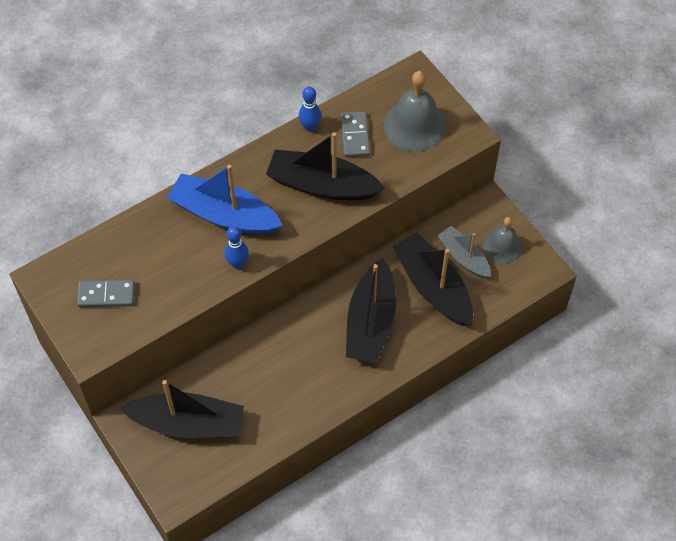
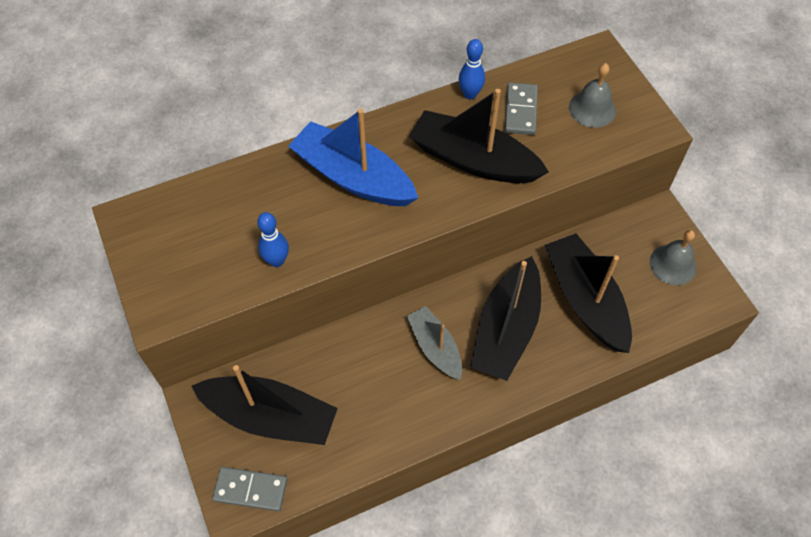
camera: 10 degrees right, 0 degrees up
(106, 295) = (195, 249): grey domino -> grey domino (250, 490)
(238, 263) = (358, 236): blue bowling pin -> blue bowling pin (277, 261)
(415, 125) = (592, 109): grey bell -> grey bell, size x0.63
(464, 257) = (625, 270): grey boat -> grey boat (435, 347)

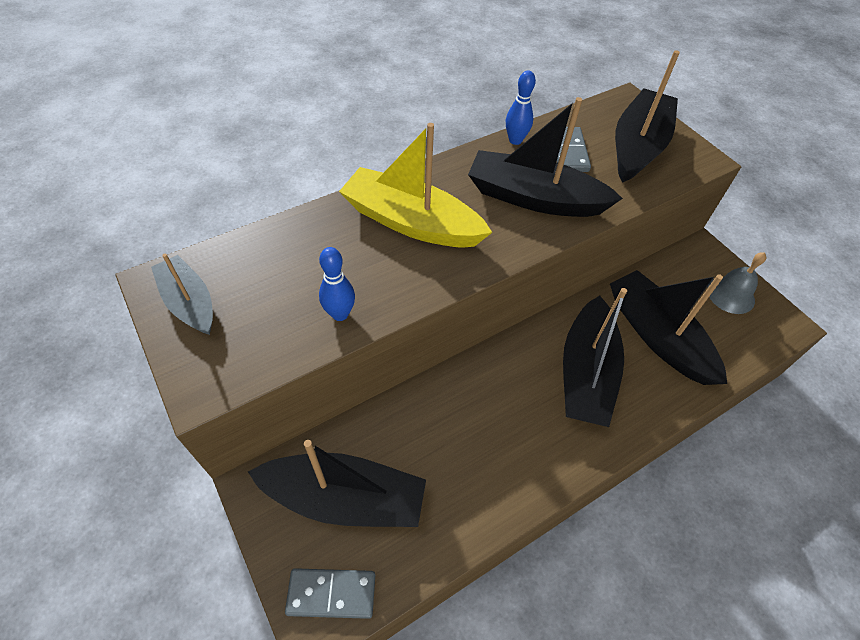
camera: 10 degrees left, 5 degrees down
(353, 177) = (411, 222): blue boat -> yellow boat
(435, 347) = (516, 399): grey boat -> grey boat (189, 302)
(592, 109) = (637, 146): grey bell -> black boat

